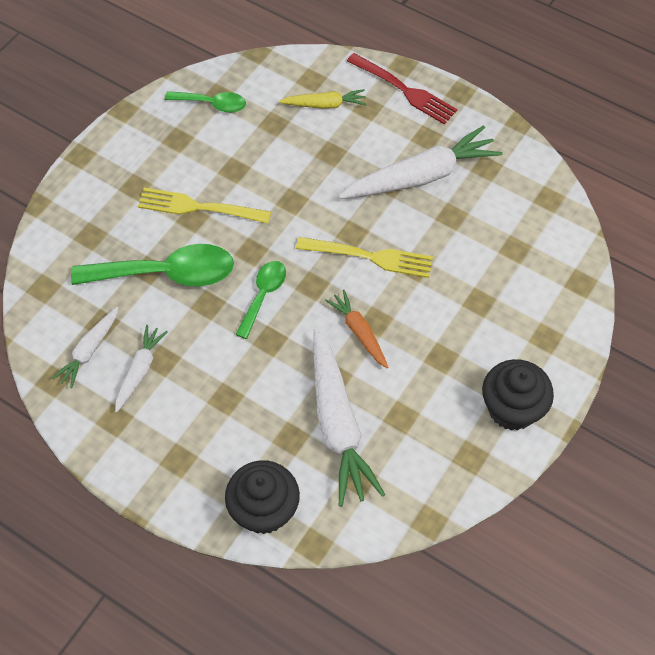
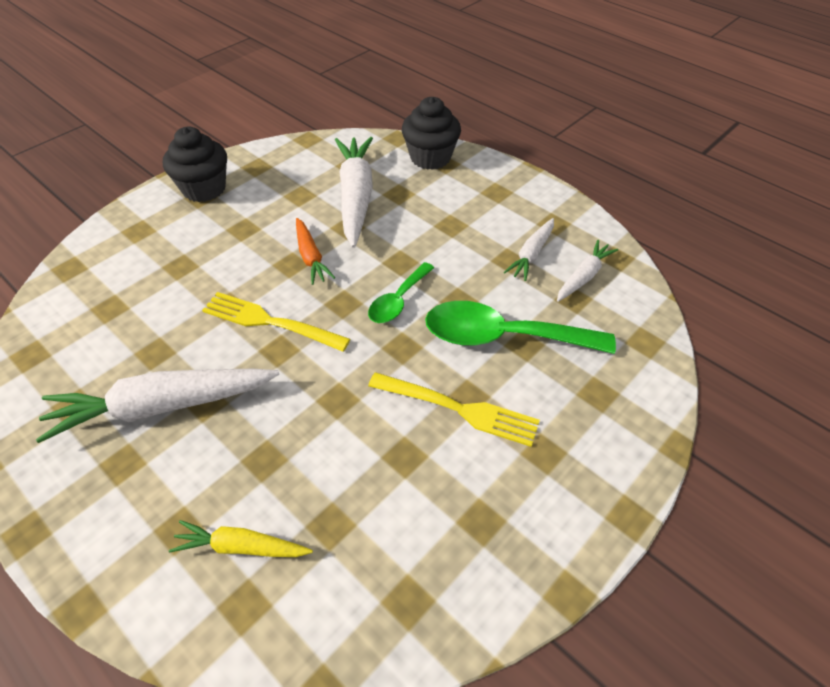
camera: 170 degrees left, 10 degrees down
(212, 104) = (420, 581): green spoon -> none
(404, 90) = (107, 553): red fork -> none

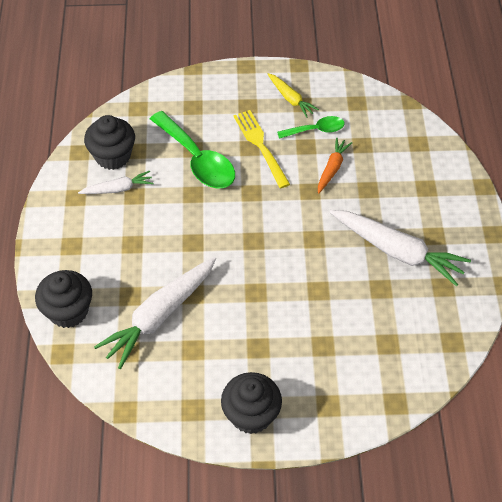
camera: 135 degrees left, 5 degrees up
(241, 547) = (404, 163): yellow carrot -> yellow carrot (290, 99)
(270, 322) = (303, 259): yellow fork -> none
(311, 257) = (239, 287): orange carrot -> orange carrot (332, 168)
(398, 301) = (223, 218): green spoon -> green spoon (316, 130)
(583, 276) = (113, 156): white carrot -> black cupcake

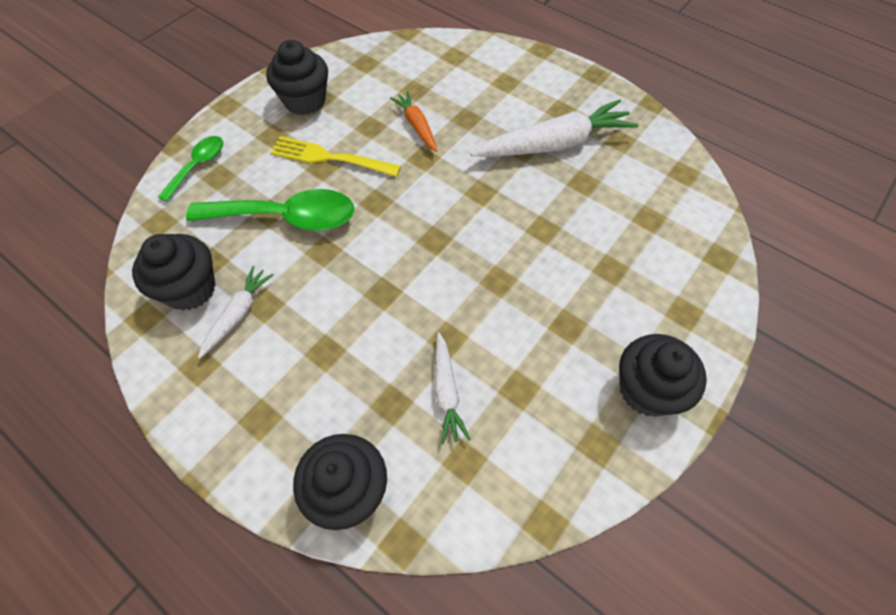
camera: 50 degrees left, 5 degrees up
(159, 316) = (446, 391): white carrot -> white carrot, size x0.53
(290, 99) = (305, 101): yellow carrot -> black cupcake
(316, 130) = (361, 108): green spoon -> green spoon (198, 166)

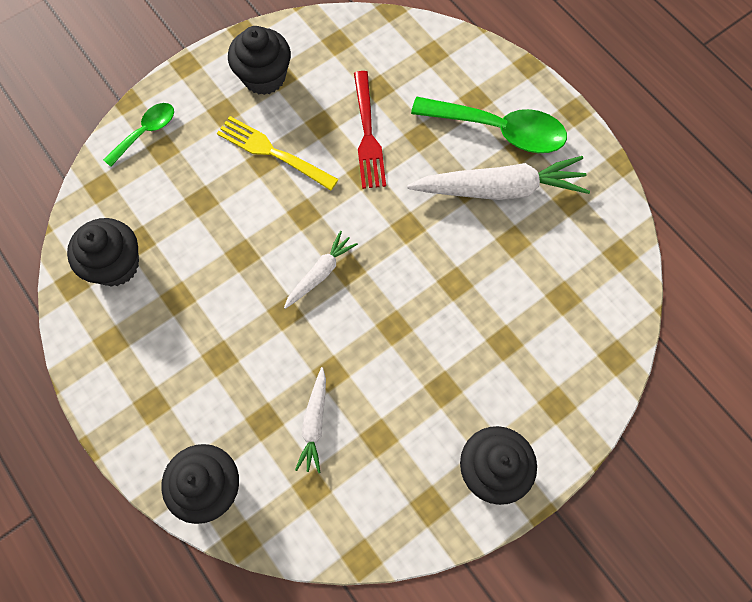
camera: 15 degrees right, 10 degrees up
(238, 314) = (152, 301): white carrot -> white carrot (320, 273)
(286, 217) = (216, 210): green spoon -> green spoon (499, 130)
(417, 126) = (367, 134): orange carrot -> red fork

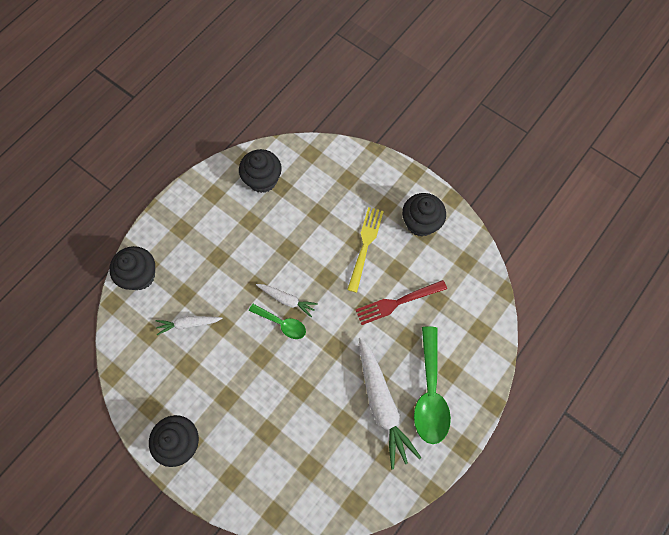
camera: 75 degrees right, 0 degrees up
(146, 132) = (356, 166): green spoon -> green spoon (282, 323)

